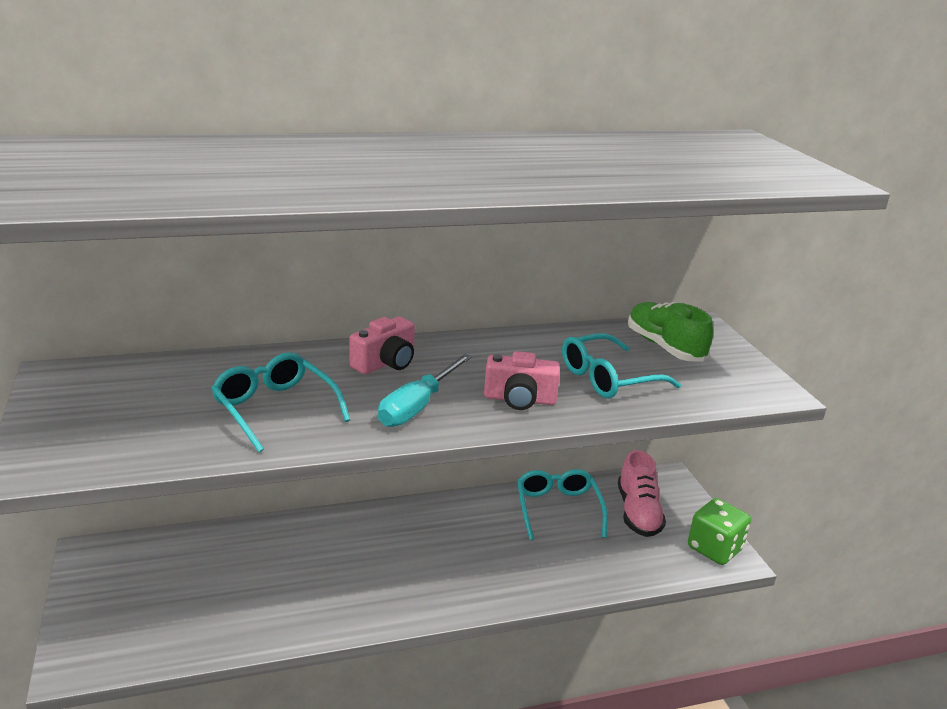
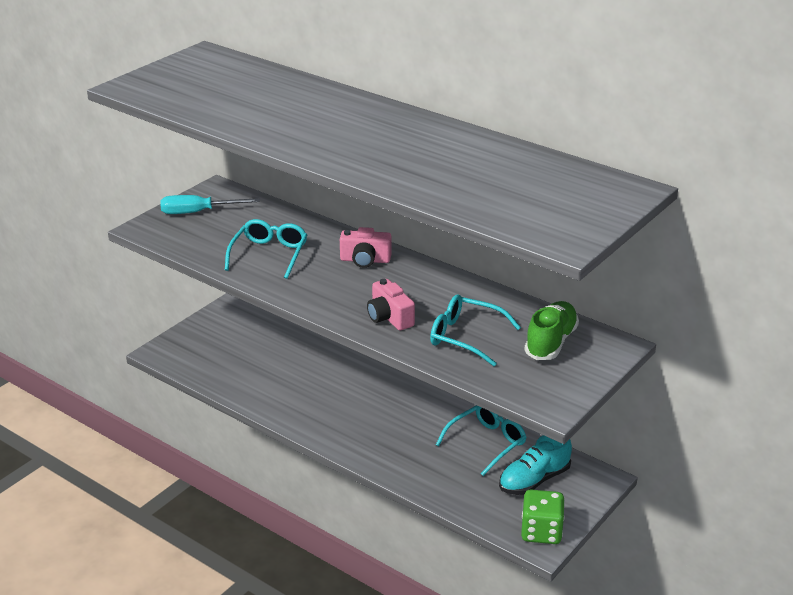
camera: 55 degrees right, 5 degrees up
(417, 406) = (332, 291): turquoise screwdriver -> turquoise screwdriver (198, 212)
(638, 513) = (534, 480): pink shoe -> turquoise shoe

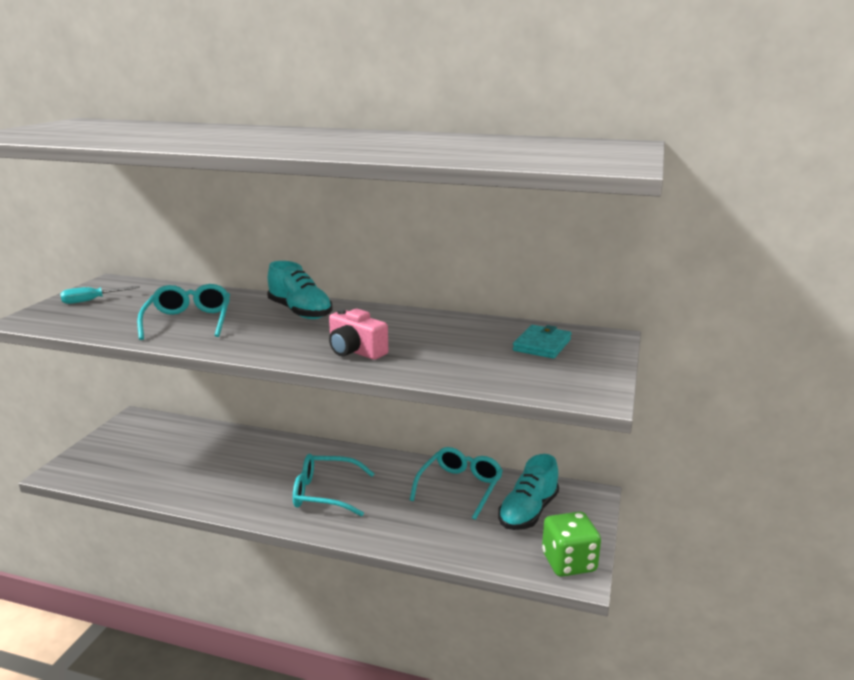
camera: 20 degrees left, 10 degrees down
(198, 212) = (92, 300): turquoise screwdriver -> turquoise screwdriver, size x0.66
(365, 260) = (300, 312): pink camera -> turquoise shoe
(466, 337) = (451, 354): turquoise glasses -> turquoise glasses (325, 493)
(551, 342) = (542, 345): green shoe -> turquoise wallet

